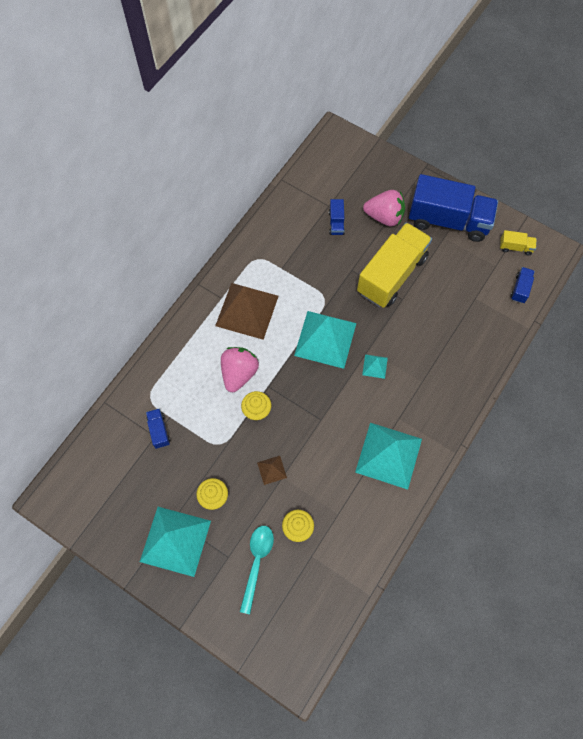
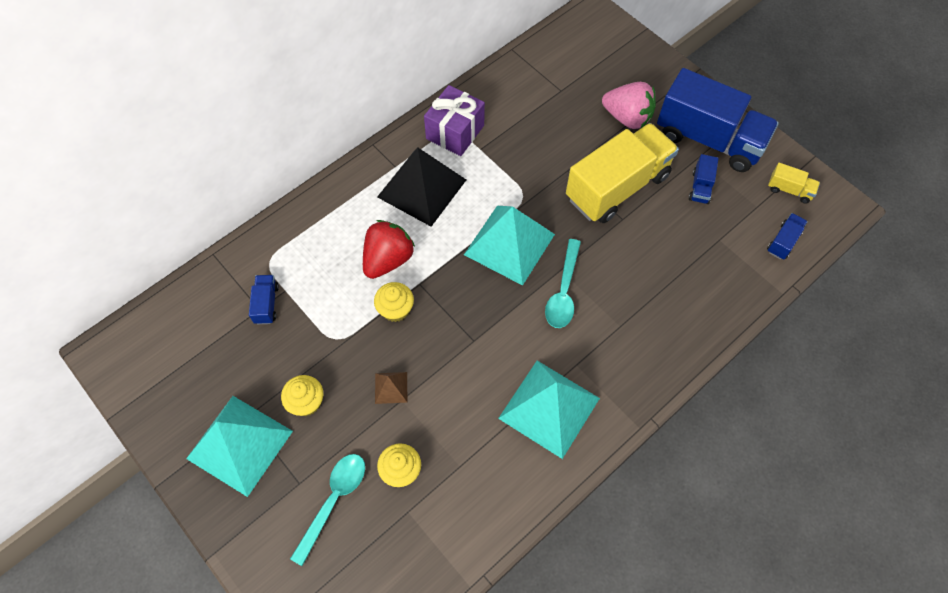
camera: 15 degrees right, 5 degrees down
(239, 373) = (388, 259): pink strawberry -> red strawberry
(247, 310) = (421, 188): brown pyramid -> black pyramid
(258, 259) = (455, 132): none -> purple gift
(336, 223) = (564, 112): blue truck -> blue truck (700, 187)
(375, 366) = (563, 292): turquoise pyramid -> turquoise spoon

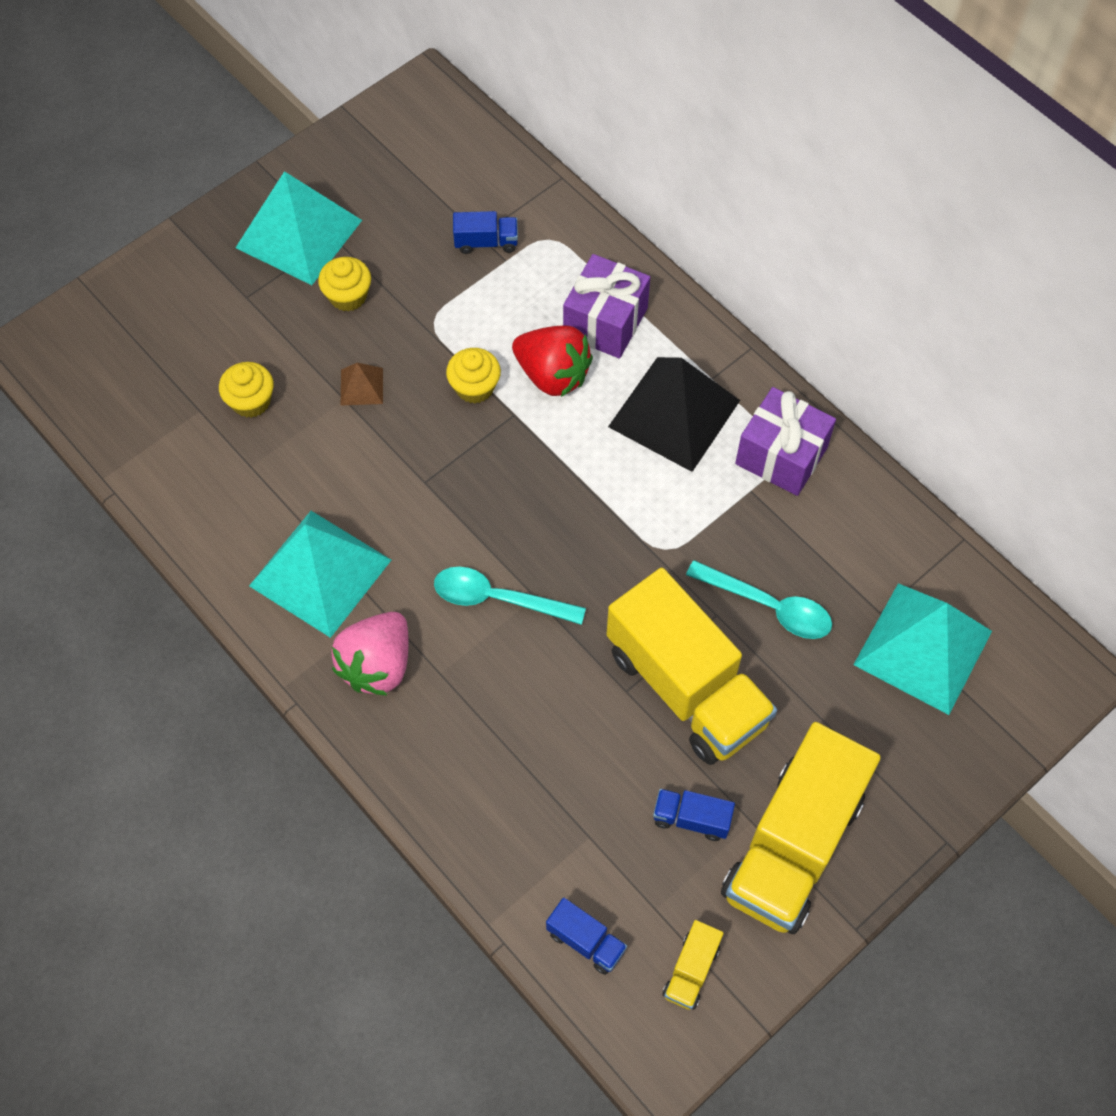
camera: 90 degrees right, 0 degrees up
(334, 500) = (221, 333): turquoise spoon -> turquoise spoon (769, 606)
(345, 227) = (605, 322): none -> purple gift
(509, 244) = (578, 529): turquoise pyramid -> turquoise pyramid (923, 648)
(627, 117) = (830, 714): pink strawberry -> pink strawberry (377, 665)
(708, 139) = (792, 845): blue truck -> yellow truck

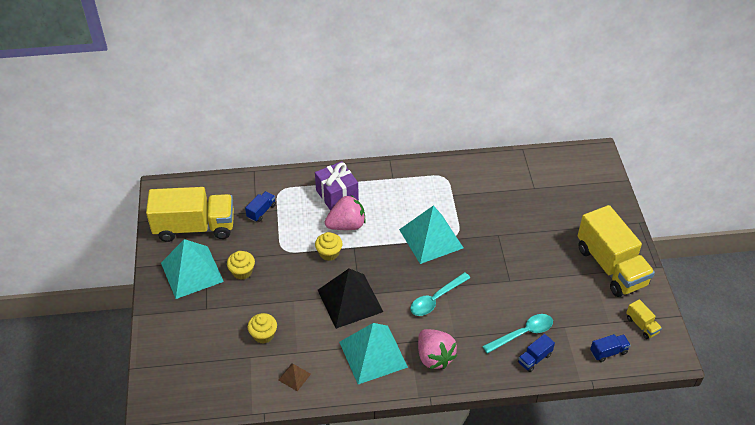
camera: 55 degrees left, 15 degrees down
(361, 386) = (293, 291): brown pyramid -> brown pyramid (294, 377)
(552, 375) = (346, 225): red strawberry -> pink strawberry
(674, 413) = (398, 198): black pyramid -> black pyramid (350, 300)
(686, 687) = (522, 261): yellow truck -> yellow truck (194, 227)
(691, 819) = (579, 290): blue truck -> blue truck (534, 358)
(769, 606) = (507, 217): turquoise spoon -> turquoise spoon (523, 333)
(781, 455) = (445, 178): purple gift -> none
(923, 648) = (558, 185): turquoise pyramid -> turquoise pyramid (431, 238)

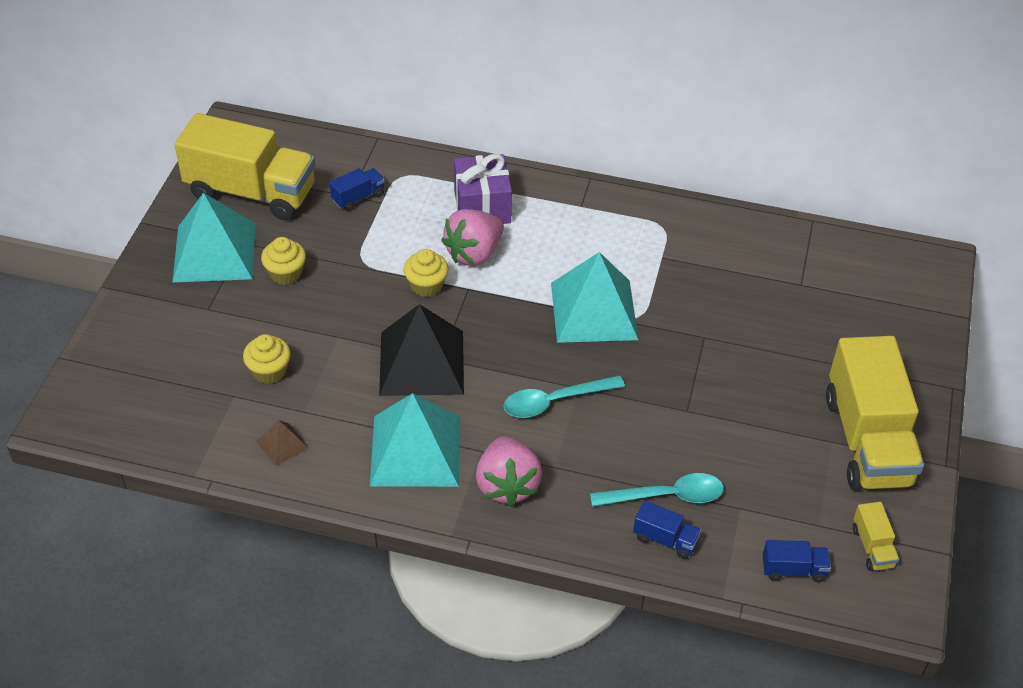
camera: 20 degrees right, 0 degrees up
(346, 225) = (474, 253): pink strawberry -> pink strawberry turned 135 degrees clockwise
(534, 358) = (665, 539): blue truck -> blue truck turned 135 degrees counterclockwise

